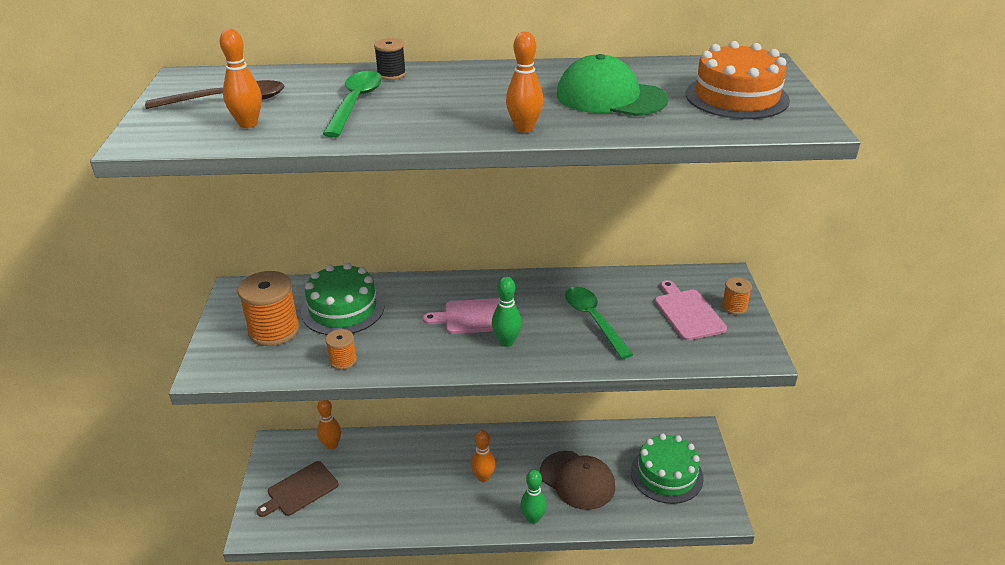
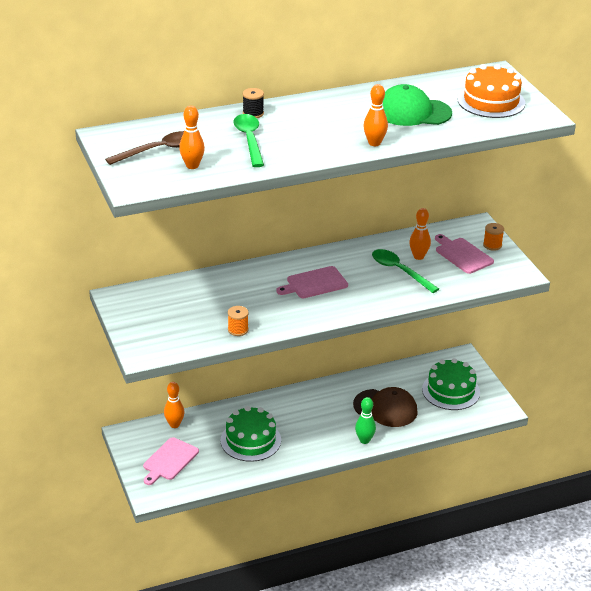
camera: 20 degrees left, 0 degrees up
(274, 330) = (170, 319): orange spool -> none
(300, 490) = (169, 460): brown cutting board -> pink cutting board
(343, 309) = (211, 295): green cake -> green cake (250, 440)
(483, 477) = (312, 421): orange bowling pin -> orange bowling pin (418, 256)
(506, 342) = (347, 296): green bowling pin -> none

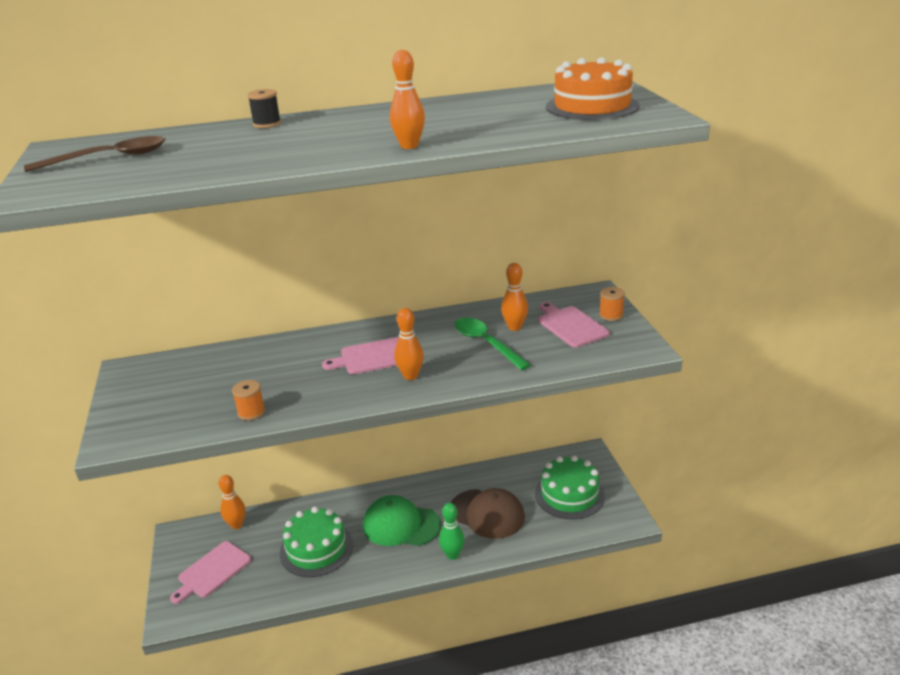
camera: 10 degrees right, 5 degrees down
(192, 166) = (136, 172): orange bowling pin -> orange bowling pin (410, 376)
(249, 140) = (240, 146): green spoon -> none
(413, 112) = (480, 118): green cap -> green cap (401, 525)

